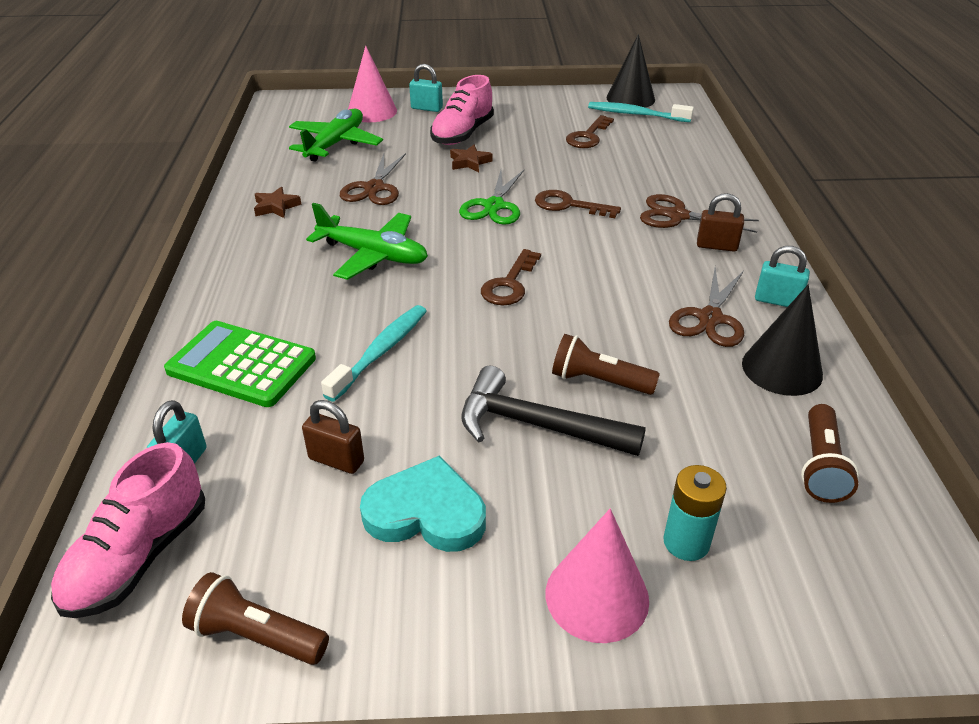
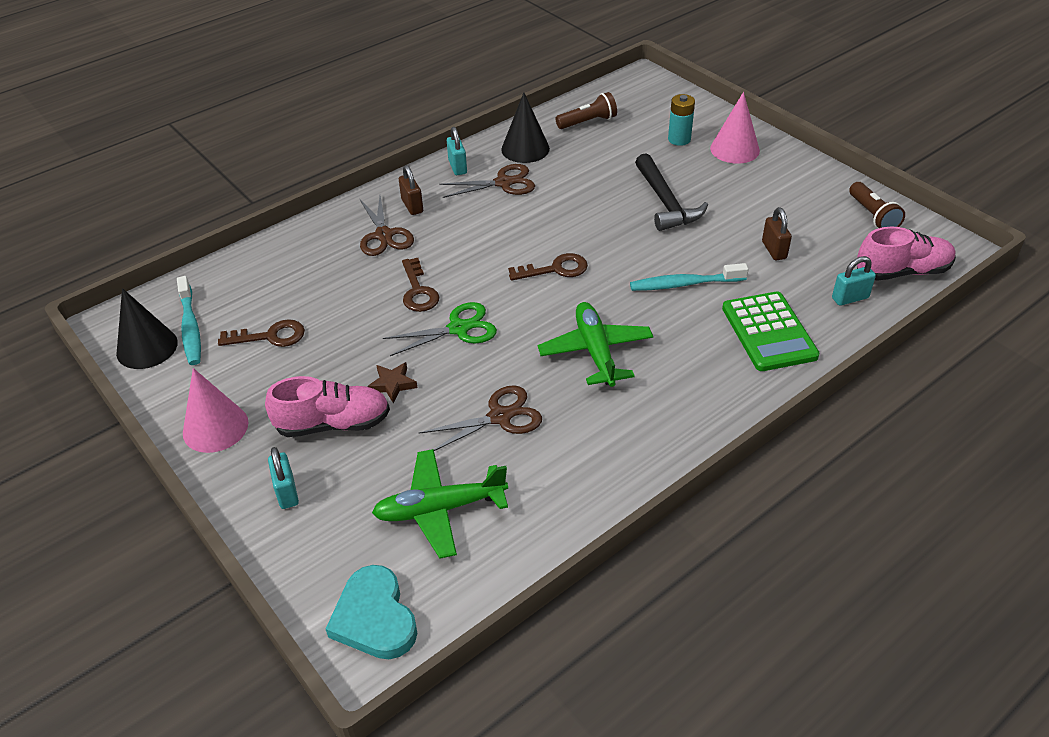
camera: 125 degrees left, 5 degrees up
(276, 207) = (595, 460): brown star -> none
(372, 111) = (332, 536): pink cone -> pink cone (215, 427)
(426, 512) = (760, 207): turquoise heart -> turquoise heart (374, 618)
(598, 381) = (607, 198): brown flashlight -> none

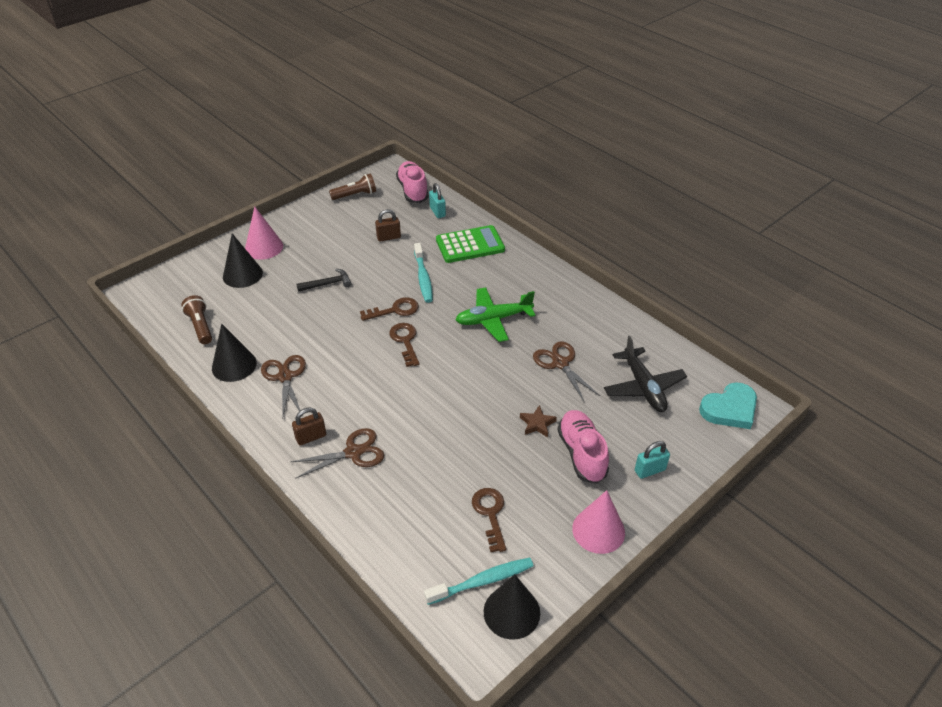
camera: 95 degrees left, 0 degrees up
(418, 291) = (430, 420): brown key -> brown key (395, 310)
(440, 509) = (643, 387): green plane -> black plane
(457, 167) = (253, 410): turquoise padlock -> none
(458, 328) = (474, 391): green scissors -> none
(666, 202) = (327, 284): black hammer -> black hammer, size x0.61
(679, 139) = (242, 274): turquoise battery -> black cone

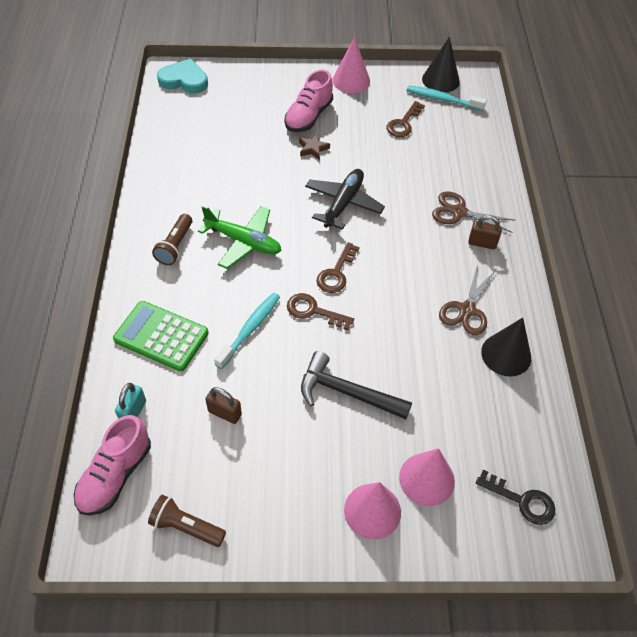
camera: 140 degrees left, 10 degrees up
(175, 296) = (522, 501): none -> black key
(200, 326) = (515, 430): brown flashlight -> brown flashlight (175, 246)
(242, 274) = (426, 479): black cone -> pink cone
(327, 284) = (346, 392): black hammer -> black hammer, size x1.63
(560, 363) = (243, 174): brown scissors -> none
(643, 387) = (213, 124): black plane -> black plane (343, 203)
(650, 470) = (282, 85): turquoise padlock -> none

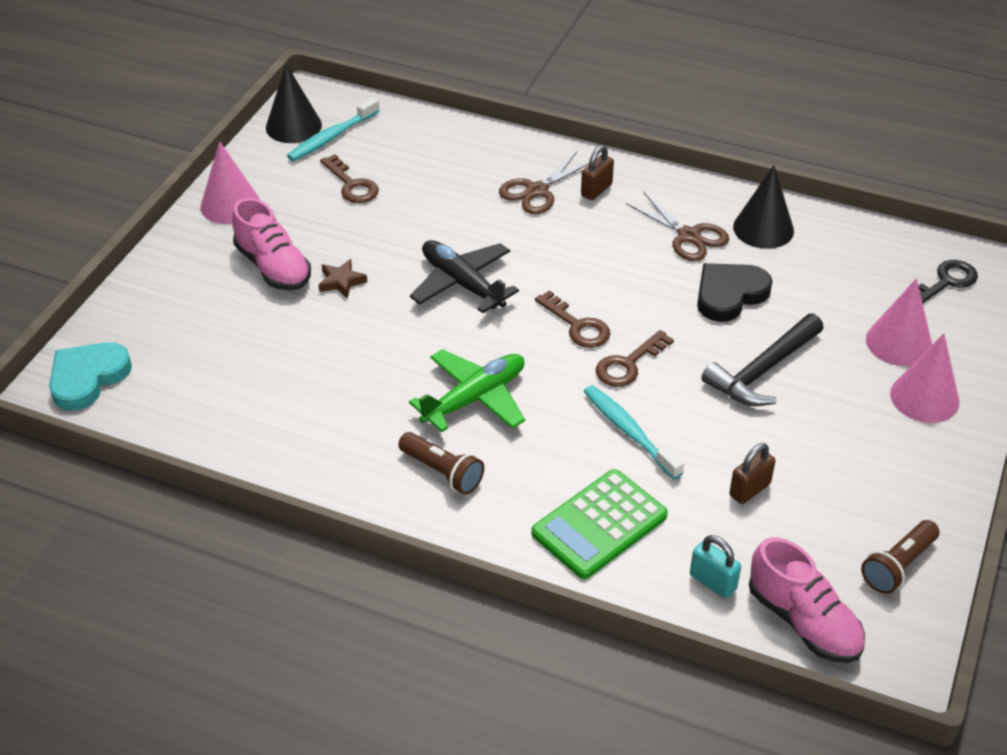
camera: 65 degrees left, 10 degrees down
(417, 351) = (729, 294): none -> black heart

